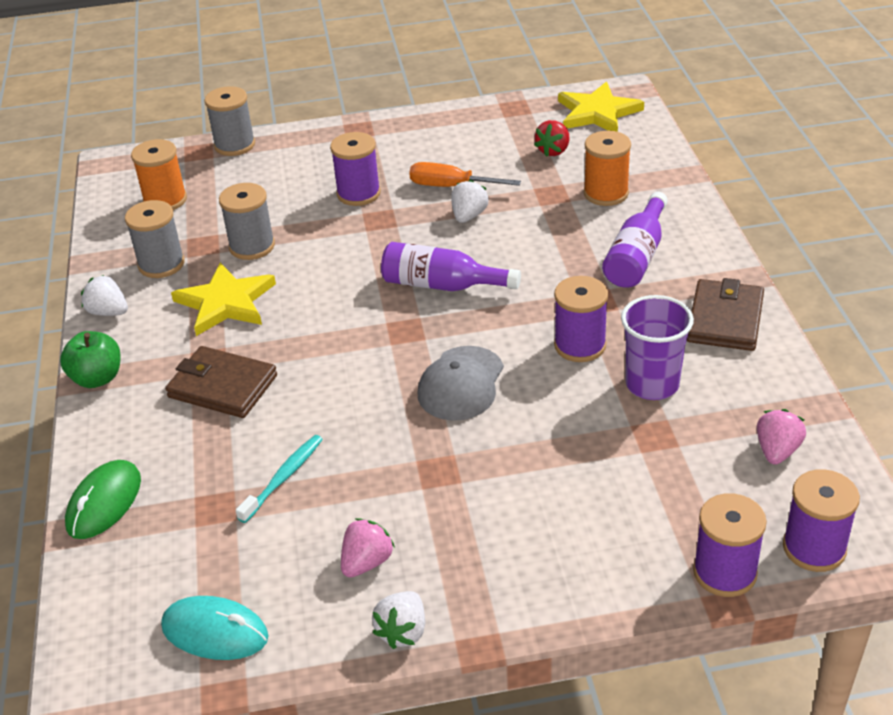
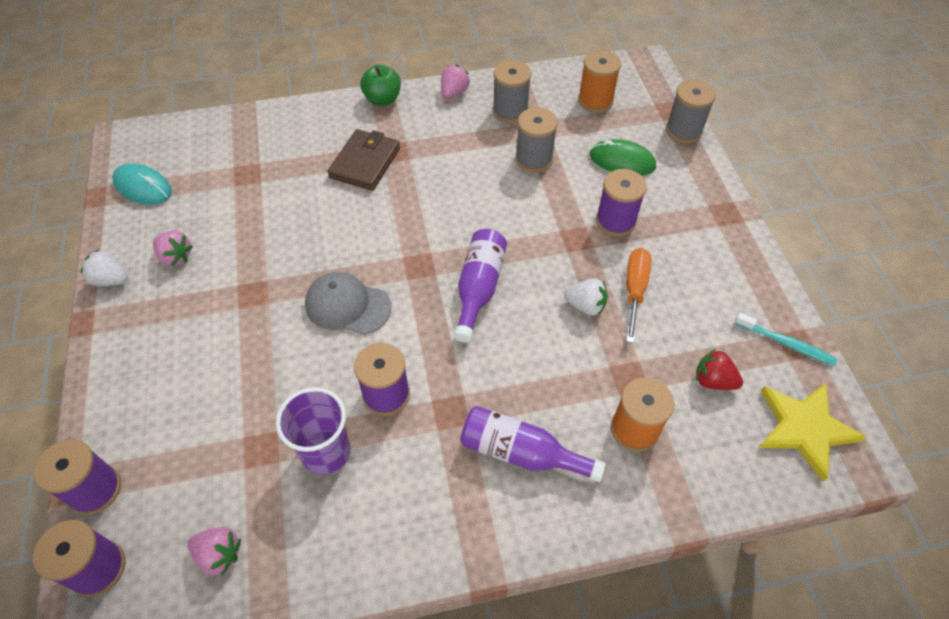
camera: 85 degrees right, 15 degrees up
(104, 502) = (264, 122): green mouse -> green mouse (622, 161)
(108, 312) = (454, 93): white strawberry -> pink strawberry
(215, 632) = (143, 187): turquoise mouse -> turquoise mouse turned 75 degrees counterclockwise
(225, 303) = (461, 152): yellow star -> none
(283, 478) = (266, 205): turquoise toothbrush -> turquoise toothbrush (786, 343)
(725, 319) = (413, 530): brown wallet -> none

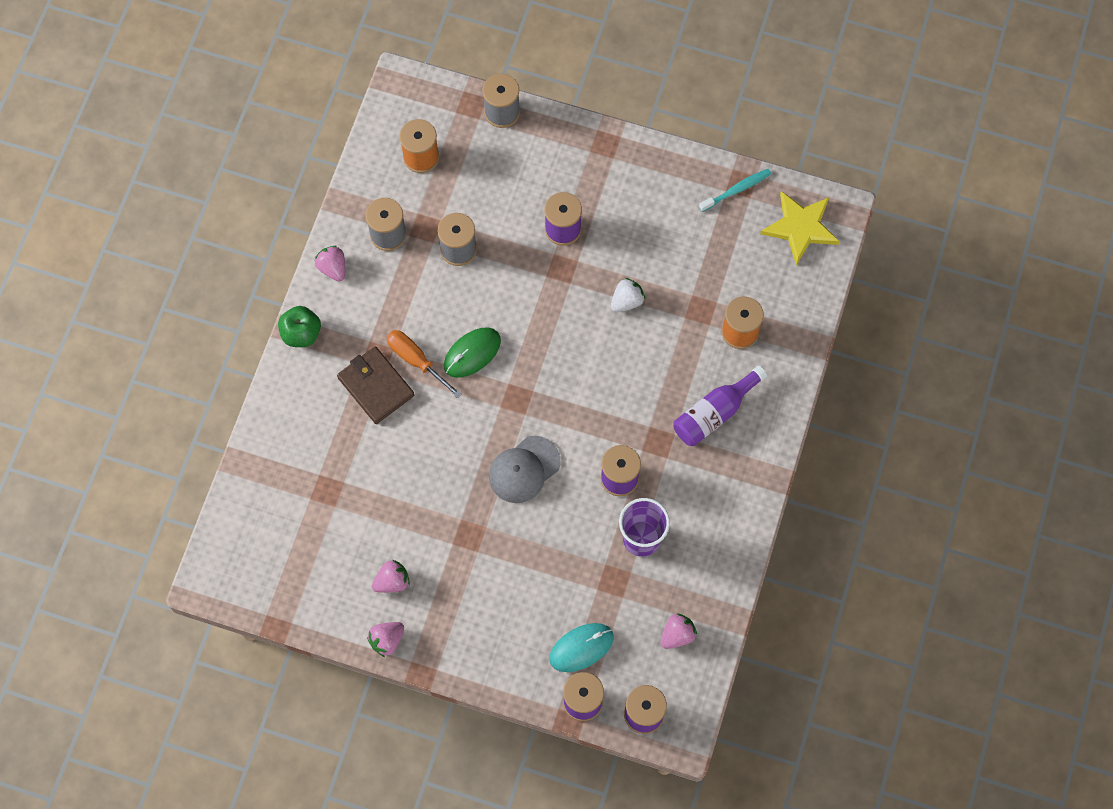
camera: 60 degrees left, 15 degrees up
(110, 279) = (387, 640): white strawberry -> pink strawberry
(143, 187) = (288, 583): turquoise mouse -> turquoise mouse (581, 648)
(479, 288) = (565, 366): purple bottle -> none
(622, 161) = (504, 182): green mouse -> green mouse (472, 353)
(634, 290) = (634, 258): orange screwdriver -> orange screwdriver (416, 360)
(713, 380) = (735, 258): red strawberry -> none

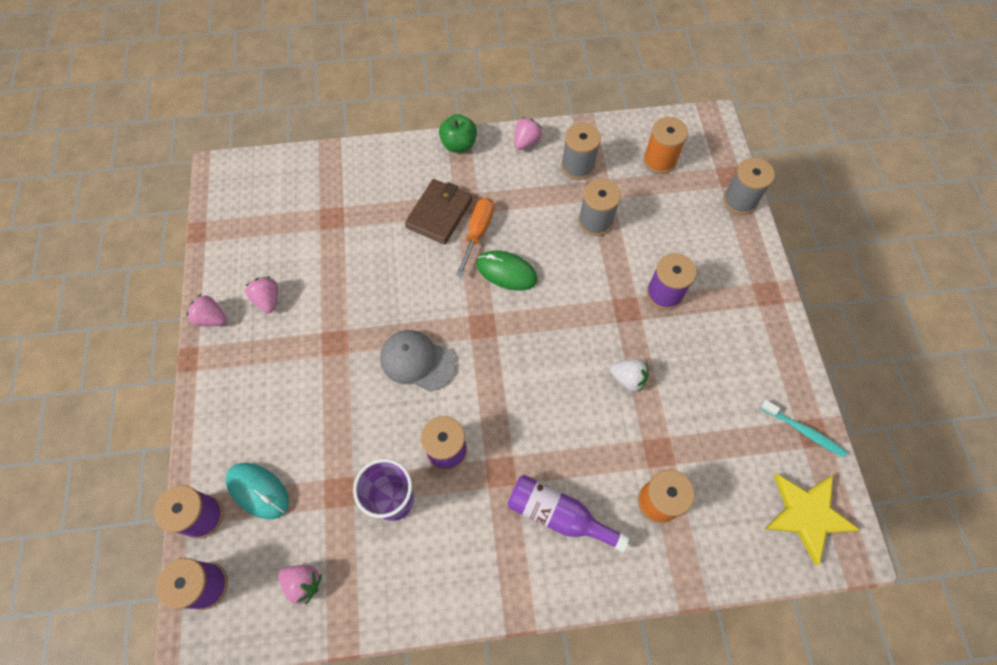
camera: 65 degrees right, 5 degrees down
(392, 581) = (268, 299): pink strawberry -> pink strawberry turned 150 degrees counterclockwise

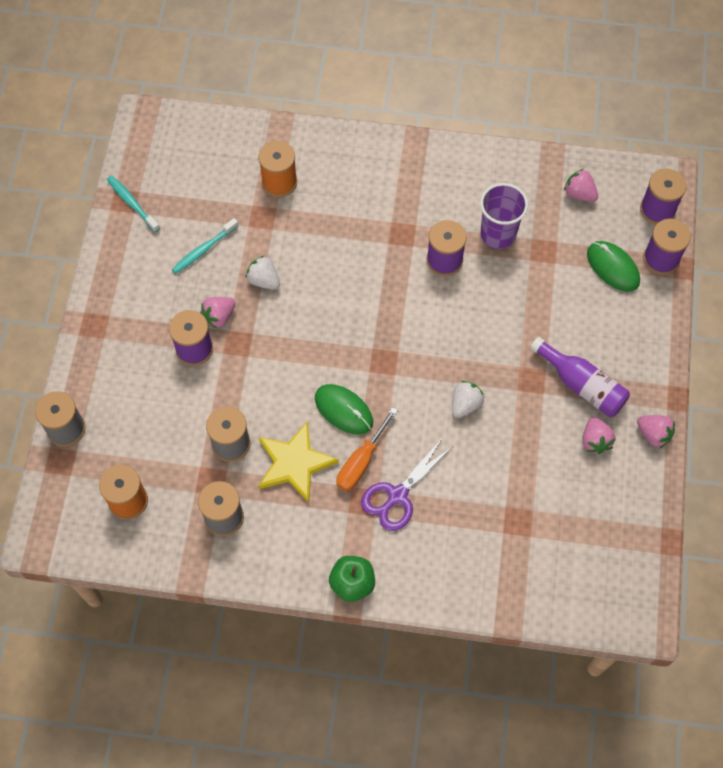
camera: 165 degrees left, 0 degrees up
(258, 491) = (613, 267): turquoise mouse -> green mouse
(395, 303) = (465, 404): none -> white strawberry
(417, 361) = (454, 343): grey cap -> none
(439, 214) = (397, 496): brown wallet -> purple scissors
(526, 142) = (271, 566): pink strawberry -> pink strawberry (219, 317)
(558, 515) = (364, 192): purple bottle -> purple bottle (582, 385)
(703, 396) = (204, 250): none -> turquoise toothbrush
(807, 514) = (165, 146): yellow star -> yellow star (294, 463)

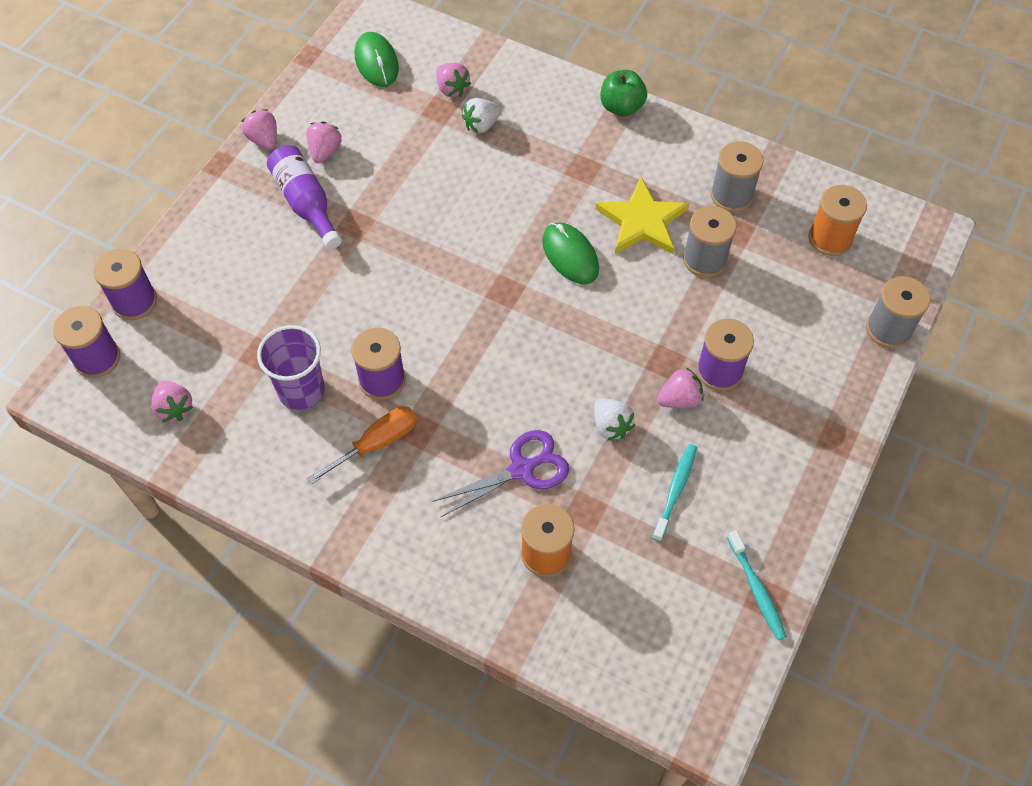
camera: 160 degrees left, 5 degrees down
(204, 250) = (675, 490): turquoise toothbrush -> turquoise toothbrush turned 45 degrees counterclockwise
(361, 462) = (571, 202): orange screwdriver -> orange screwdriver (376, 444)
(397, 496) = (547, 163): purple scissors -> purple scissors (522, 469)
(465, 404) = (437, 222): white strawberry -> white strawberry (481, 125)
(518, 549) = (452, 89): none -> pink strawberry
(613, 267) = (194, 309): green mouse -> green mouse (376, 62)

